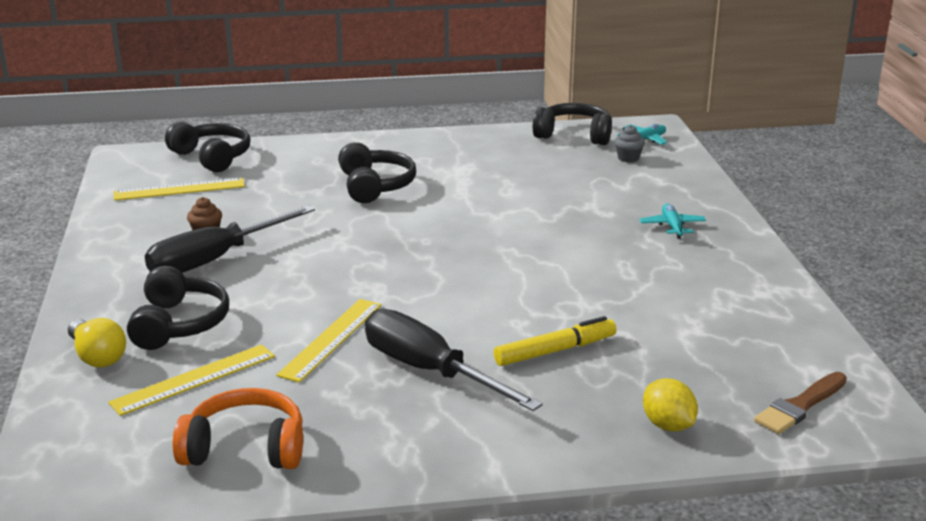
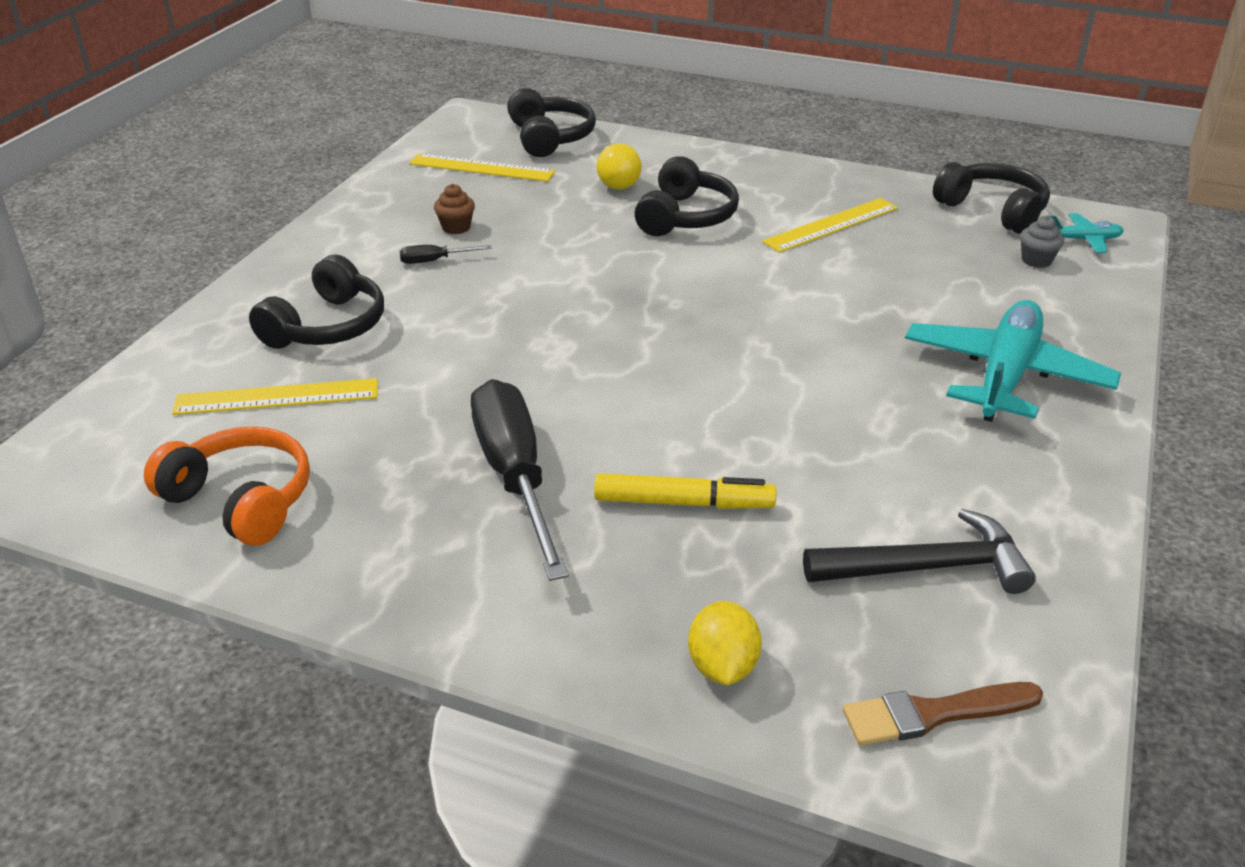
camera: 30 degrees right, 10 degrees up
(97, 356) = (221, 339): yellow light bulb -> yellow light bulb (617, 180)
(215, 260) = (435, 261): black screwdriver -> black screwdriver, size x0.41
(331, 339) = (453, 396): yellow ruler -> yellow ruler (832, 225)
(672, 226) = (1005, 376): turquoise plane -> turquoise plane, size x2.19
(727, 338) = (927, 567): none -> black hammer

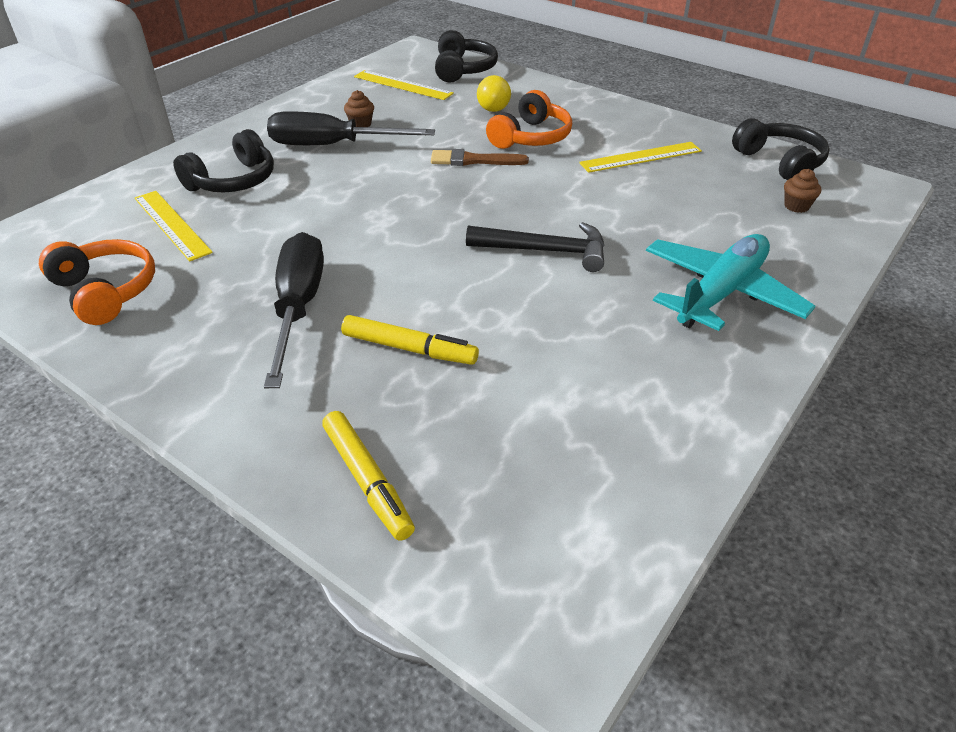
camera: 15 degrees right, 5 degrees up
(277, 397) = (171, 224): yellow ruler -> yellow ruler turned 45 degrees clockwise
(435, 261) = (332, 145): black screwdriver -> black screwdriver, size x2.43
(685, 217) = (530, 137): black headphones -> orange headphones
(722, 666) = (367, 481): yellow lemon -> yellow marker
(927, 567) = (572, 435): black hammer -> black hammer (545, 251)
(934, 714) = (513, 556): brown brush -> brown brush (474, 160)
(1036, 260) = (796, 206): grey cupcake -> brown cupcake
(1083, 240) = (846, 195): turquoise plane -> none

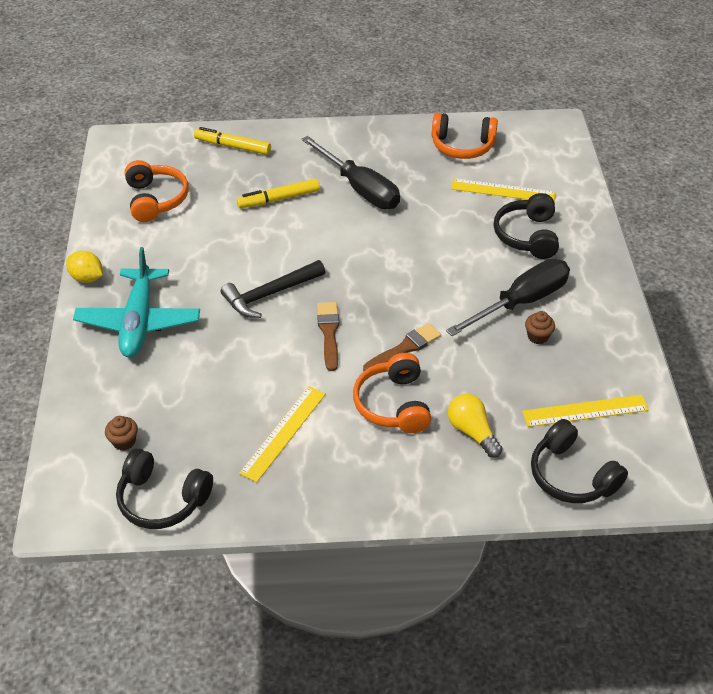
camera: 140 degrees right, 5 degrees up
(524, 196) = (329, 333): none -> brown brush
(582, 449) = (155, 199): none -> orange headphones
(764, 377) = (87, 278): none -> yellow lemon

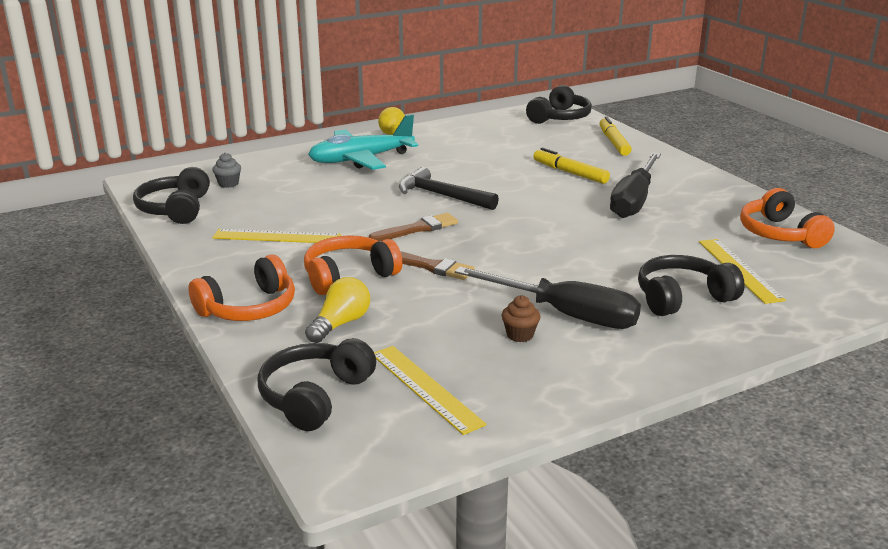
camera: 65 degrees right, 20 degrees down
(124, 441) = (228, 184): brown cupcake -> grey cupcake
(145, 152) = (559, 118): none -> black headphones
(155, 199) = (508, 133): orange headphones -> orange headphones (249, 308)

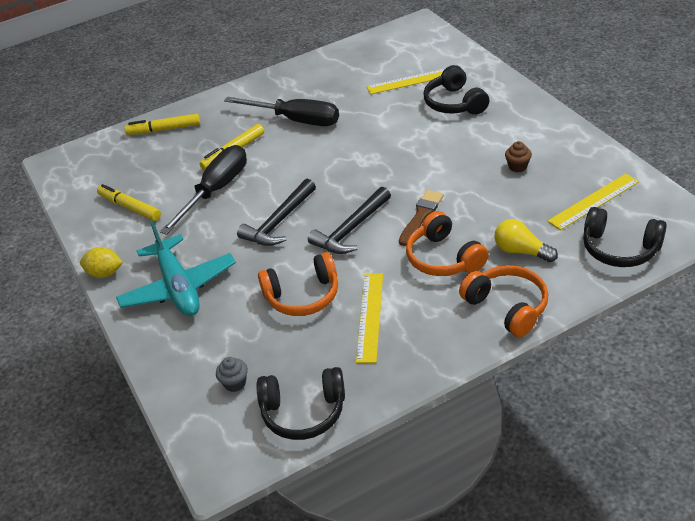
camera: 85 degrees left, 15 degrees up
(417, 229) = (351, 230): brown brush -> black hammer
(483, 137) = (130, 207): none -> yellow marker
(559, 118) = (87, 161): black headphones -> none
(565, 314) = (486, 149): black screwdriver -> black screwdriver (215, 191)
(780, 234) = (355, 62): orange headphones -> orange headphones (303, 296)

